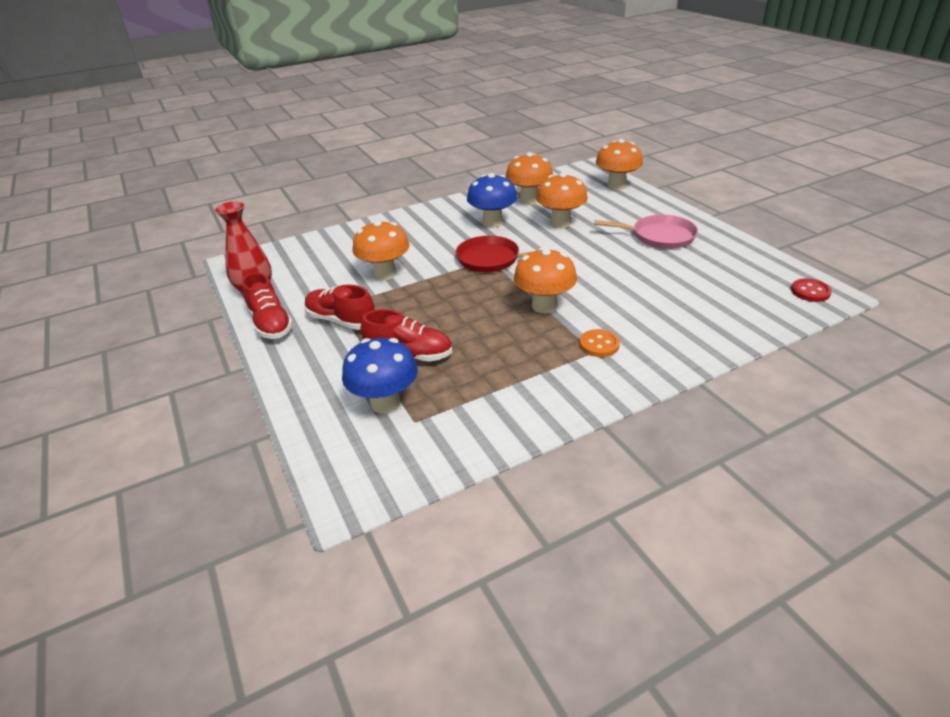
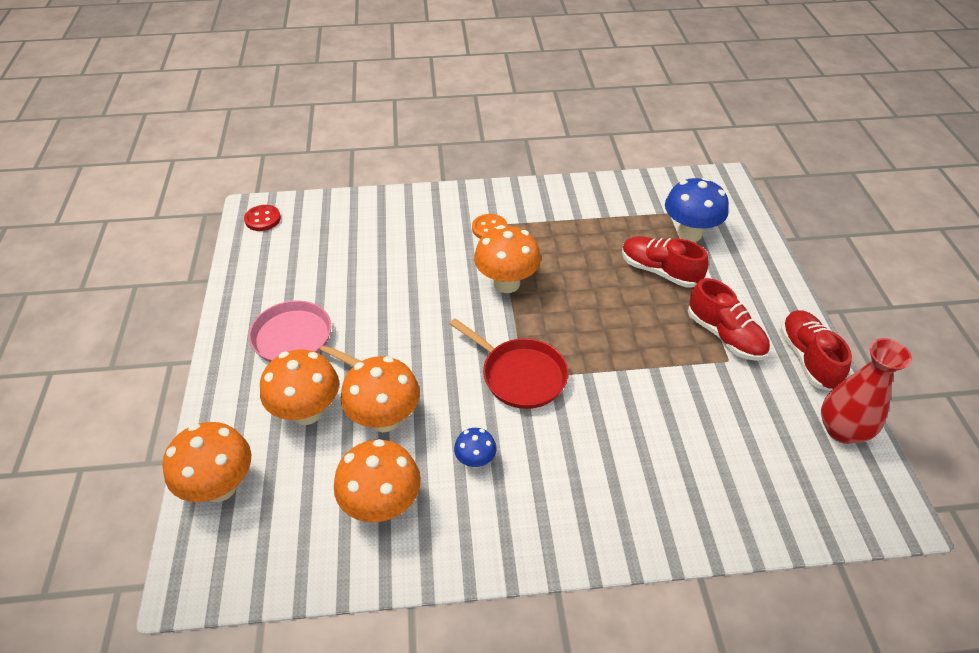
camera: 160 degrees left, 10 degrees up
(385, 274) = (664, 398): orange mushroom -> orange mushroom (307, 412)
(492, 223) = (475, 460): blue mushroom -> blue mushroom, size x0.53

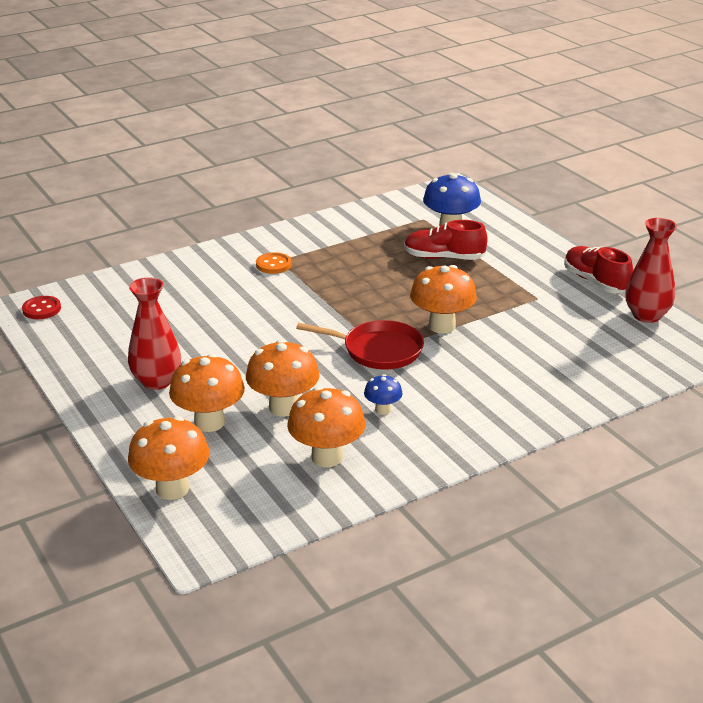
camera: 25 degrees left, 15 degrees down
(297, 340) = (157, 381): pink pan -> red vase
(506, 283) = (319, 297): orange mushroom -> orange mushroom (442, 326)
(725, 336) = (524, 284): red shoe -> none

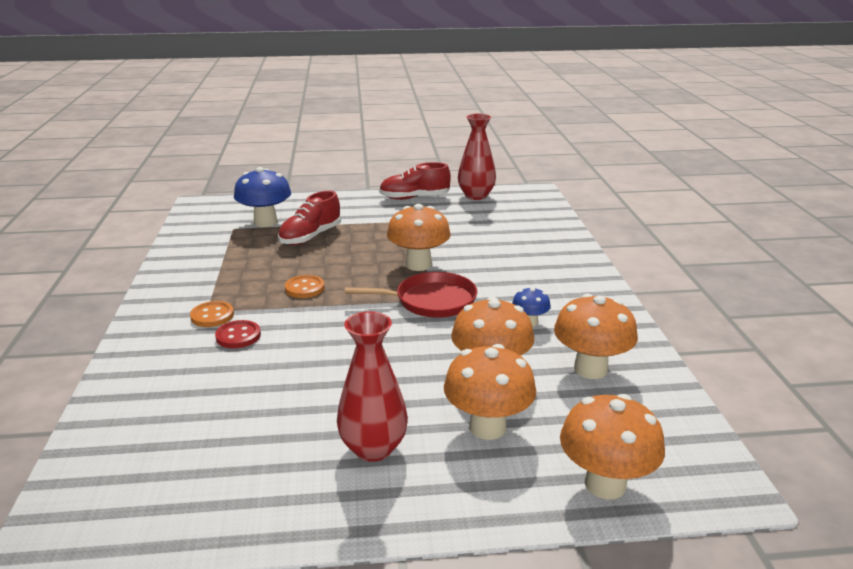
camera: 65 degrees left, 5 degrees down
(41, 309) = (84, 521): red button -> red button (238, 336)
(348, 286) = (305, 288): none -> orange button
(378, 350) = (431, 301): red pan -> red pan turned 45 degrees clockwise

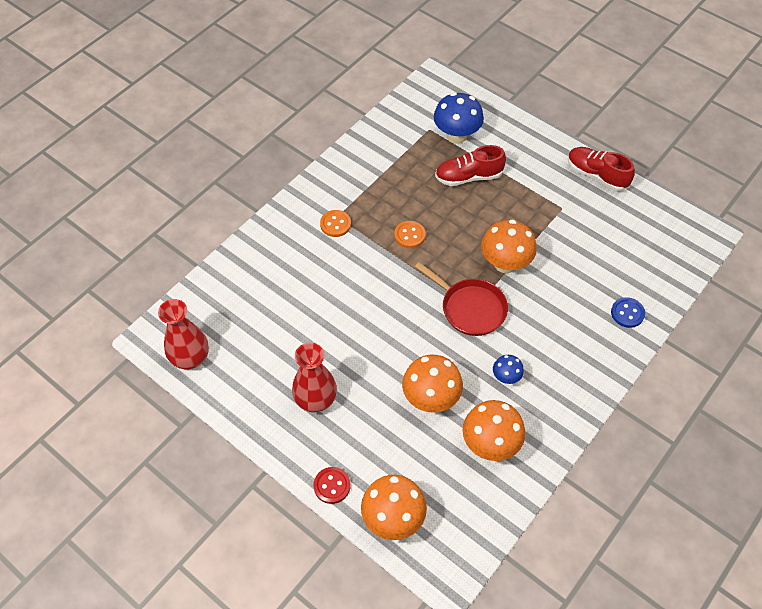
camera: 45 degrees right, 30 degrees up
(238, 336) = (332, 255): red button -> red button (332, 486)
(476, 196) = (649, 206): red vase -> red vase (190, 358)
(487, 427) = (382, 434): orange mushroom -> none
(552, 245) = (627, 313): none -> blue button

